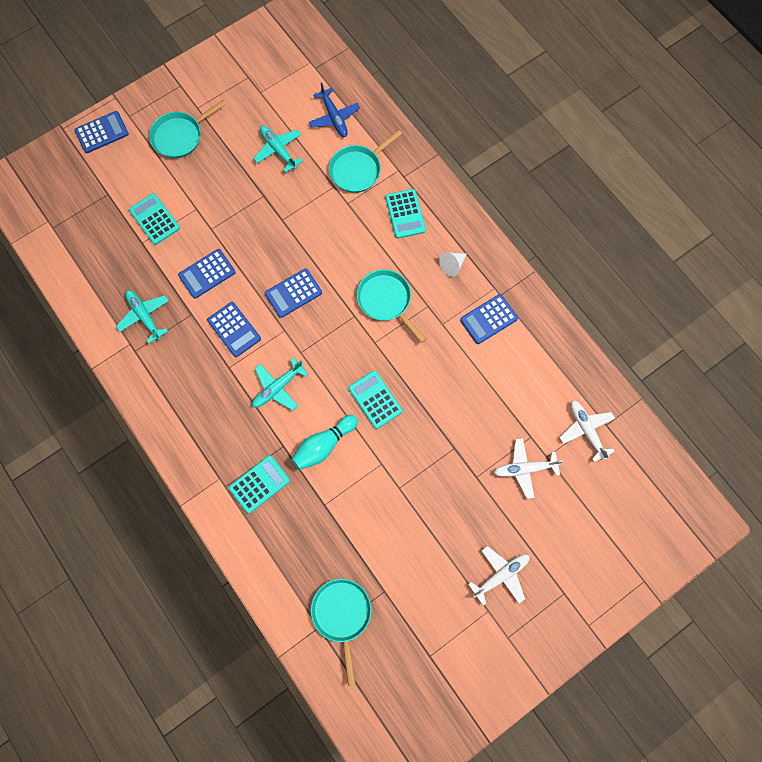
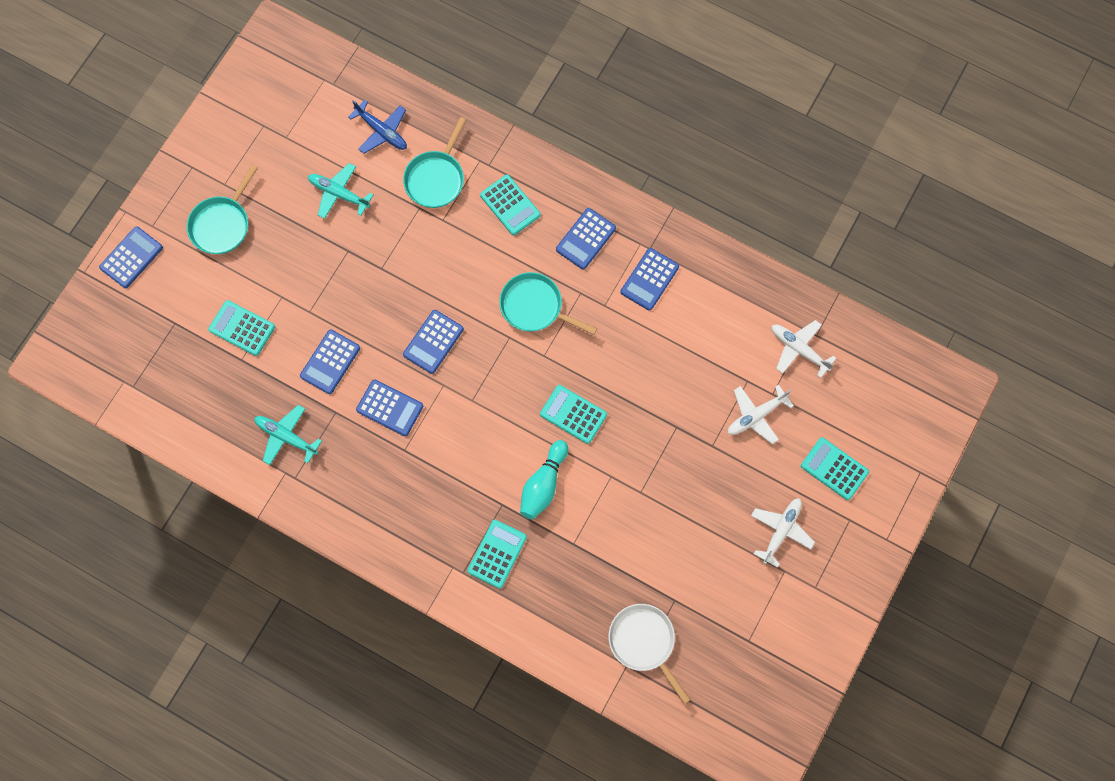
camera: 25 degrees left, 0 degrees up
(278, 387) = (466, 447): turquoise plane -> none
(342, 615) = (644, 642): turquoise pan -> white pan
(452, 265) = (585, 239): white cone -> blue calculator
(570, 543) = (834, 469): none -> turquoise calculator

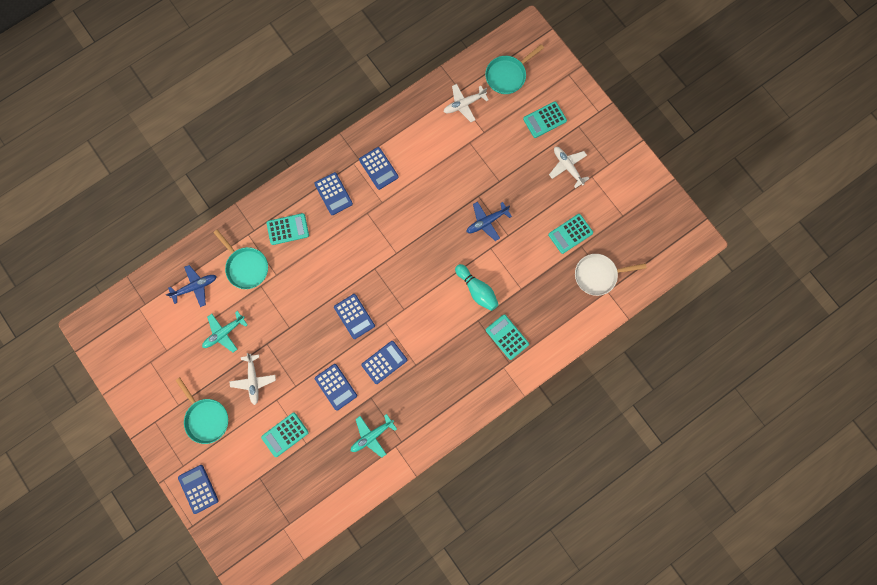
camera: 65 degrees left, 5 degrees up
(535, 307) = (362, 244): turquoise pan -> turquoise pan (507, 75)
(573, 414) = (441, 252): turquoise calculator -> turquoise calculator (570, 234)
(646, 455) = (487, 221): none -> blue plane
(756, 415) = (492, 147): white plane -> white plane (253, 380)

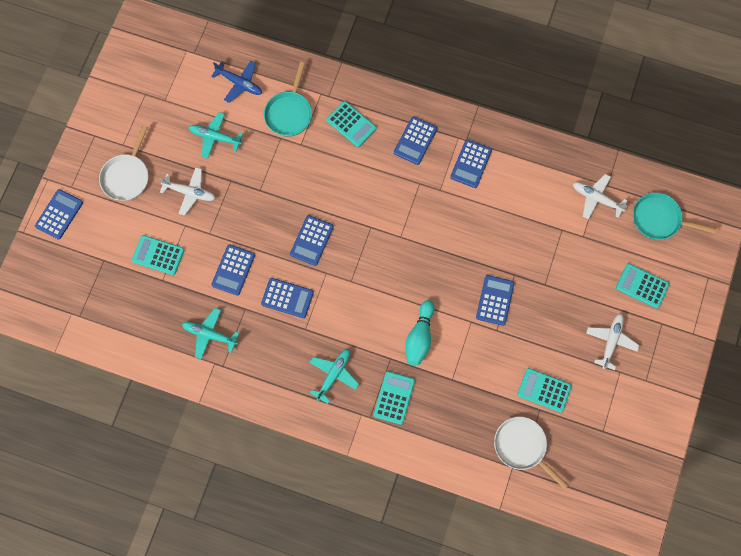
camera: 55 degrees right, 5 degrees down
(206, 418) = (127, 176): turquoise pan -> white pan
(253, 380) = (189, 192): white plane -> white plane turned 120 degrees counterclockwise
(462, 367) = (333, 375): none -> turquoise plane
(487, 221) = (495, 300): blue plane -> blue calculator

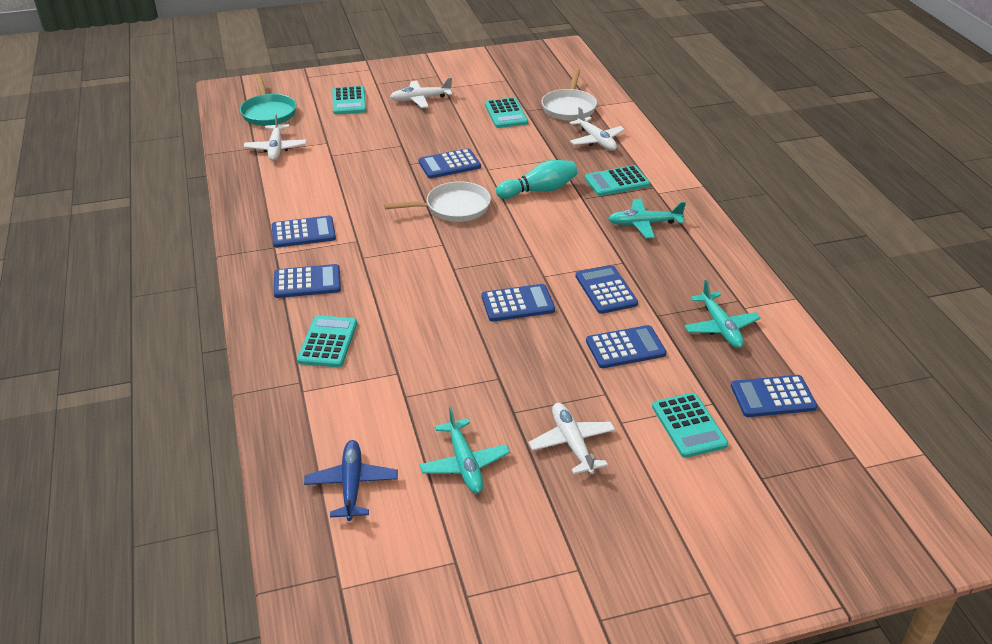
camera: 125 degrees left, 35 degrees down
(59, 214) = (765, 577): blue calculator -> blue calculator (773, 397)
(127, 176) = (621, 530): white pan -> white pan (453, 208)
(289, 113) = (358, 406): turquoise pan -> none
(458, 428) = (596, 140): none -> white plane

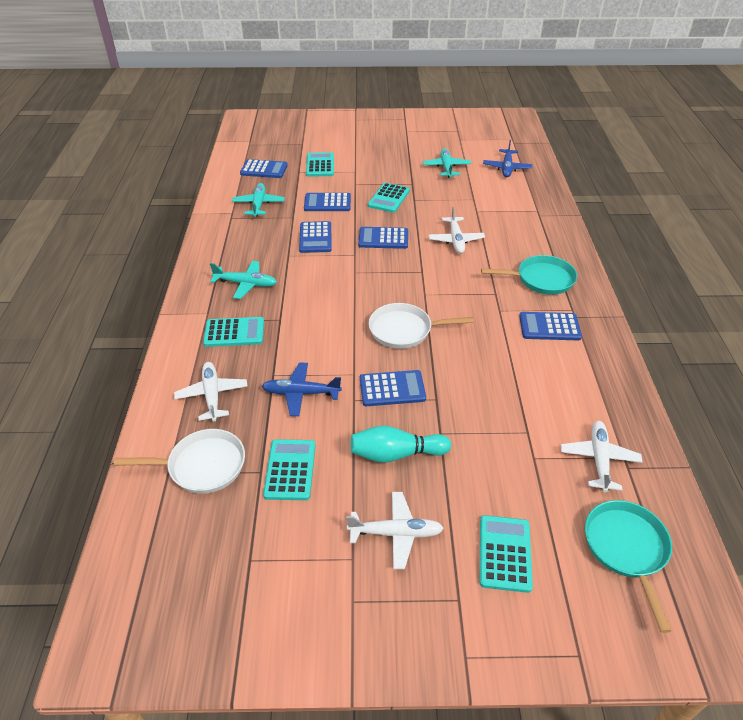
camera: 165 degrees left, 5 degrees up
(307, 282) = (541, 279): blue calculator -> turquoise pan
(328, 342) = (522, 234): turquoise calculator -> turquoise calculator (389, 198)
(524, 151) = (301, 393): none -> blue plane
(539, 190) = (314, 335): turquoise bowling pin -> turquoise bowling pin (396, 454)
(569, 107) = (202, 466): white pan -> white pan turned 60 degrees clockwise
(572, 444) = (386, 167): white plane -> white plane (456, 240)

